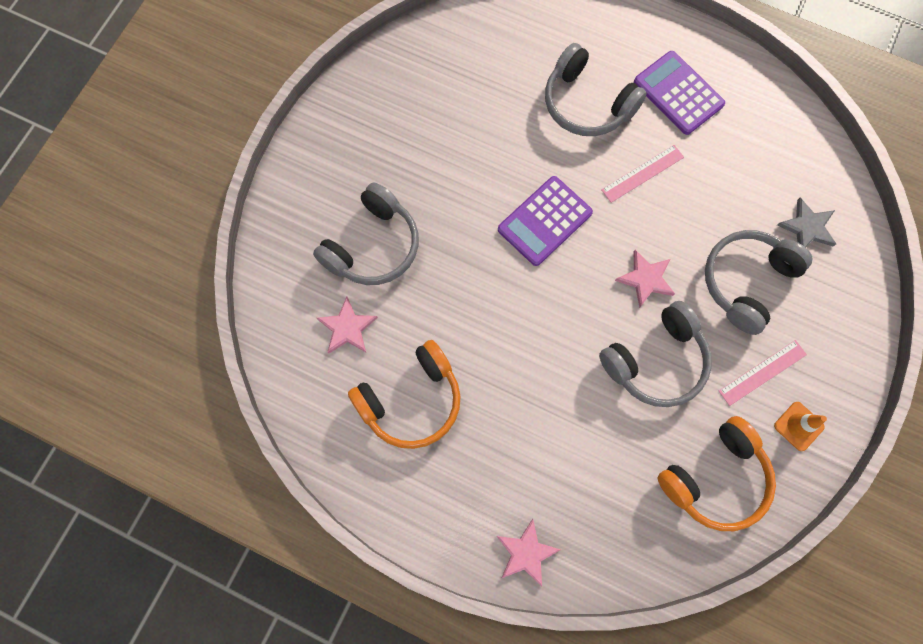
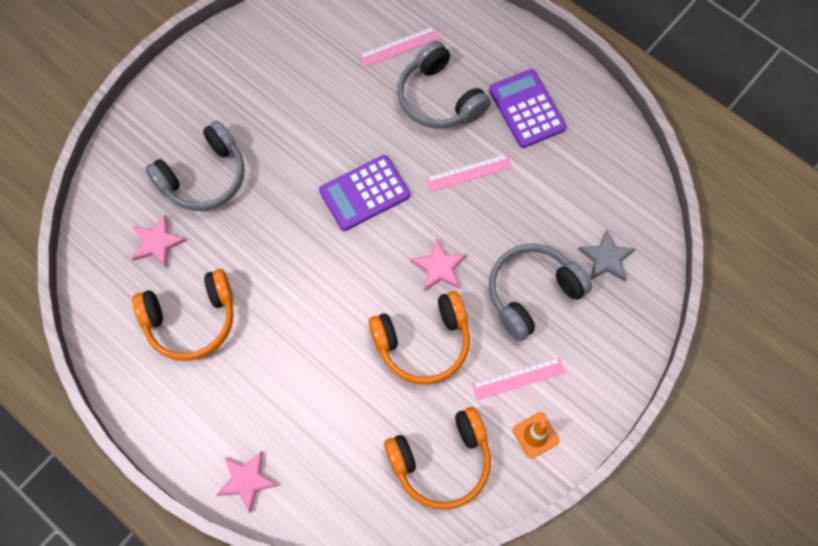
camera: 15 degrees right, 5 degrees down
(528, 59) = (399, 46): none -> pink ruler
(656, 361) = (423, 343): grey headphones -> orange headphones

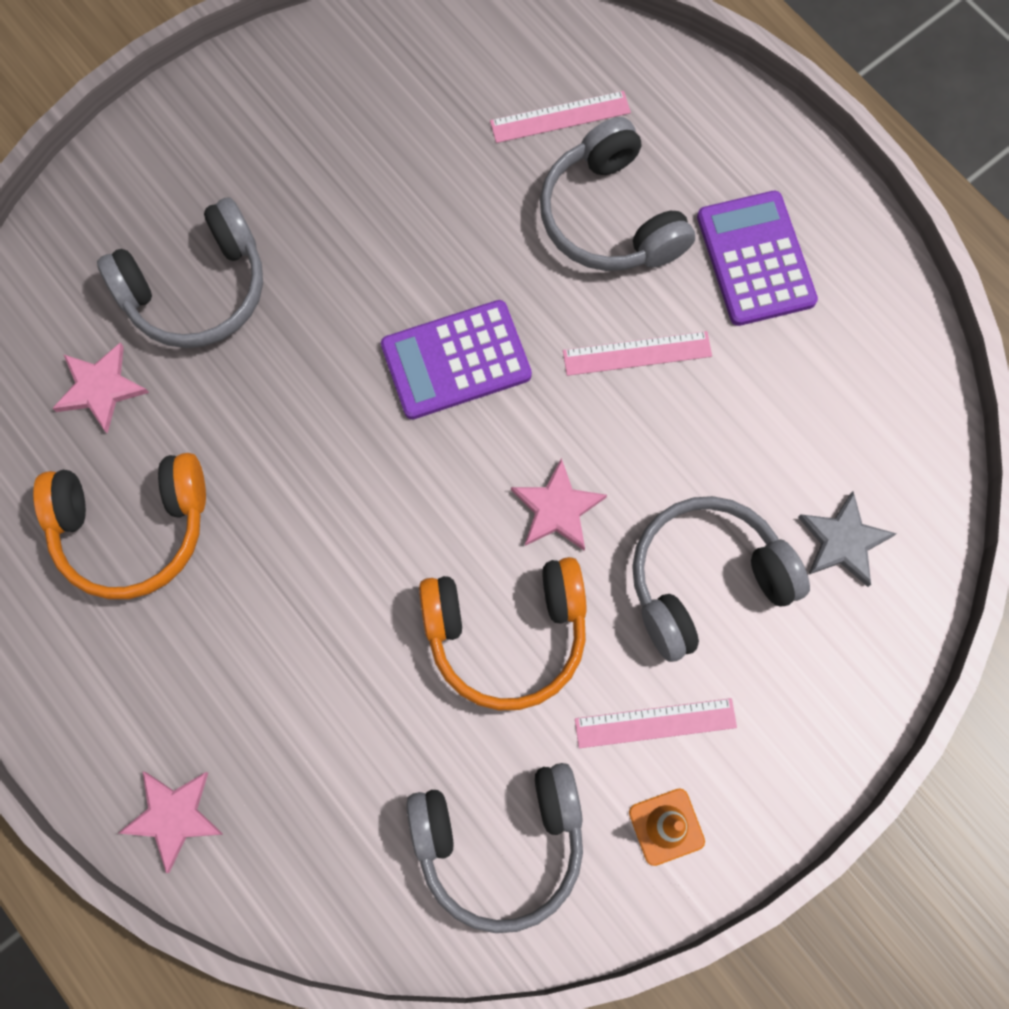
camera: 10 degrees right, 5 degrees up
(441, 461) = (500, 843): orange headphones -> grey headphones

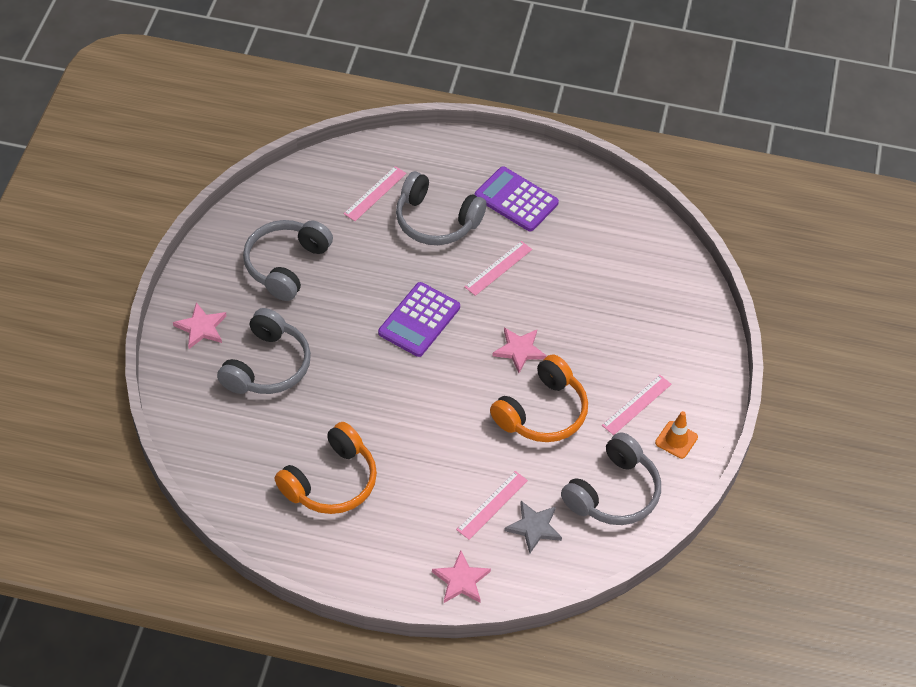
camera: 40 degrees left, 20 degrees down
(100, 388) = (259, 435): pink star -> pink star (201, 328)
(313, 729) = (492, 505): none -> pink ruler
(706, 580) = (608, 337): grey headphones -> grey headphones (286, 265)
(843, 541) = (651, 286): grey star -> grey star (534, 527)

